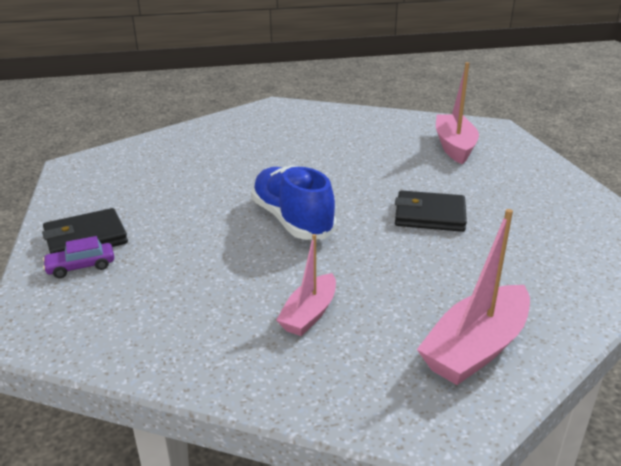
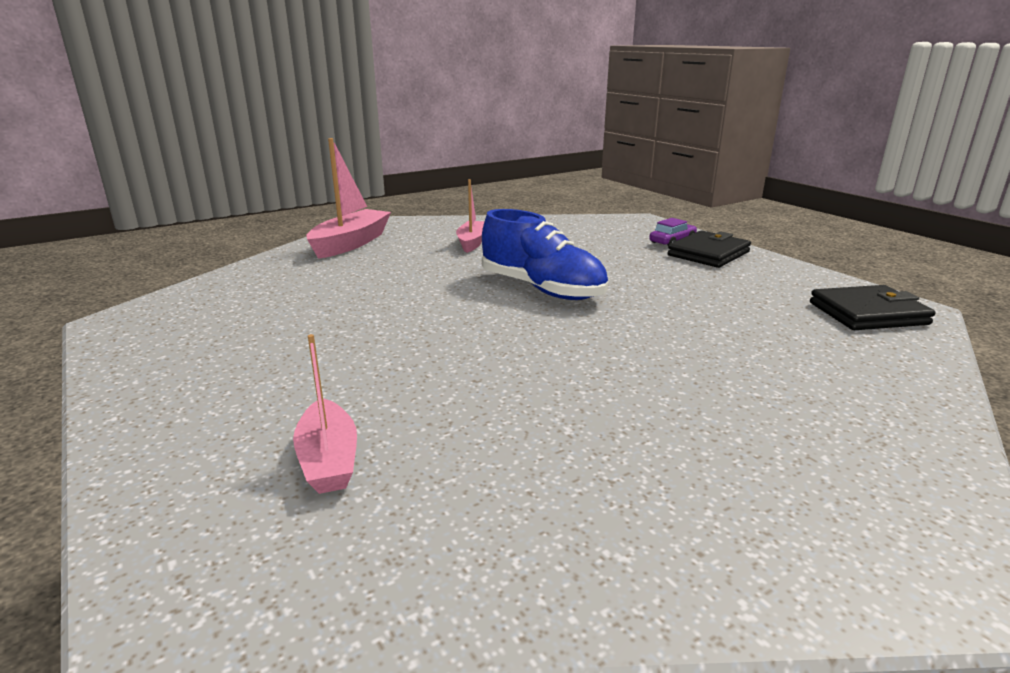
camera: 160 degrees right, 5 degrees down
(429, 215) = (384, 315): black wallet -> black wallet (868, 313)
(454, 146) = (328, 459): pink boat -> pink boat, size x0.63

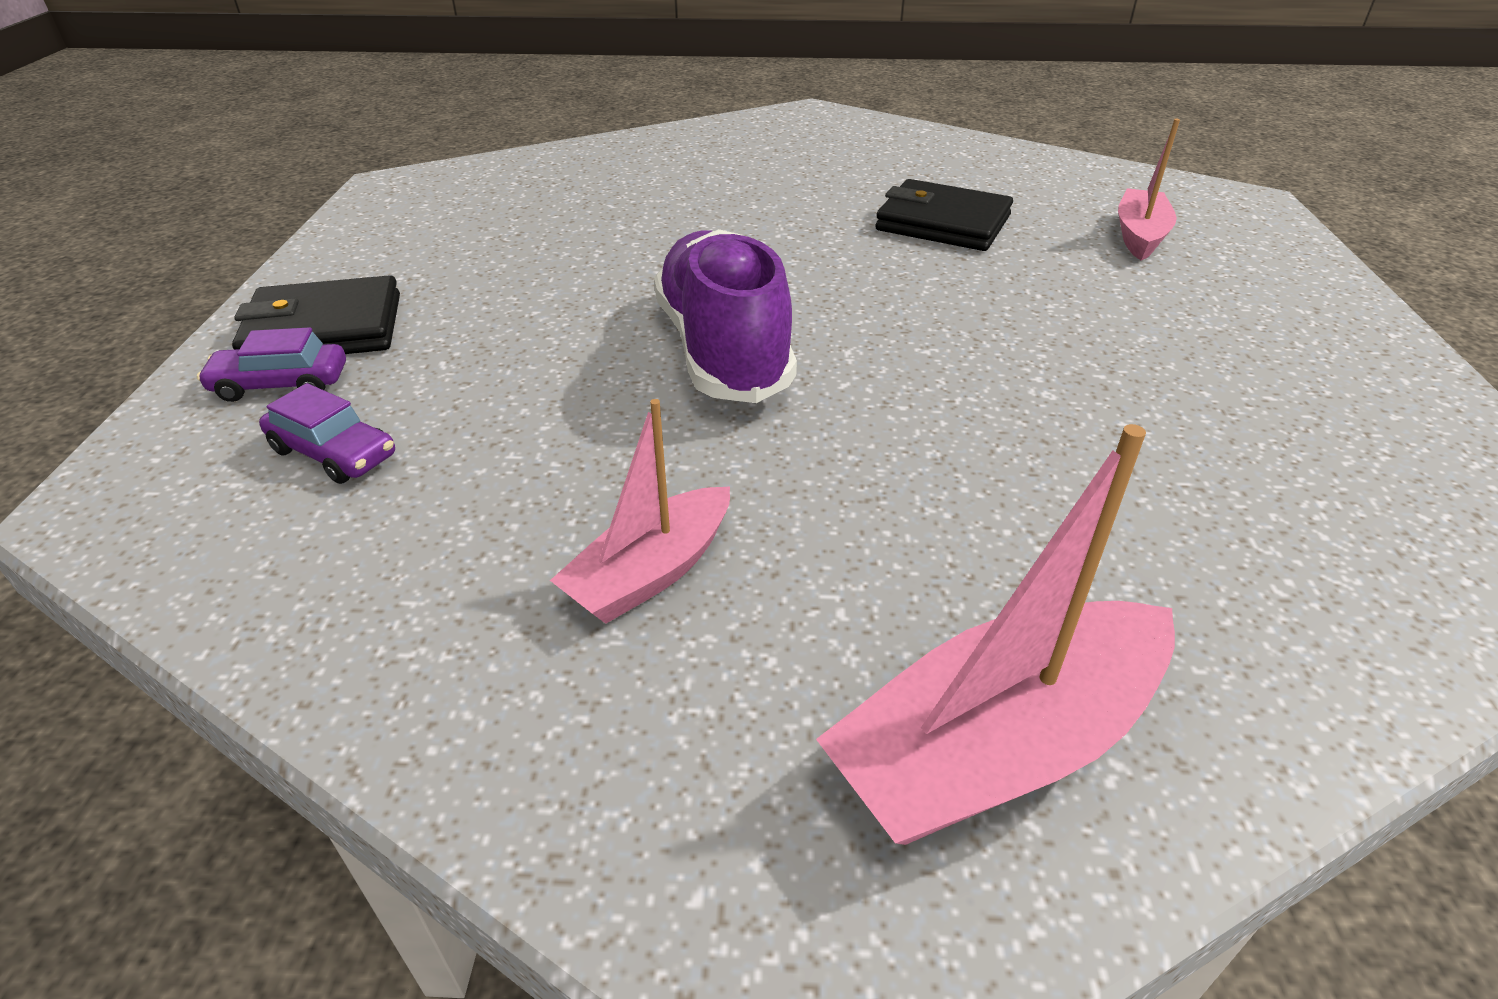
camera: 145 degrees left, 15 degrees up
(542, 289) = (723, 350): blue shoe -> purple shoe
(610, 236) = (333, 453): none -> purple car
(868, 313) = (447, 193): black wallet -> black wallet (943, 223)

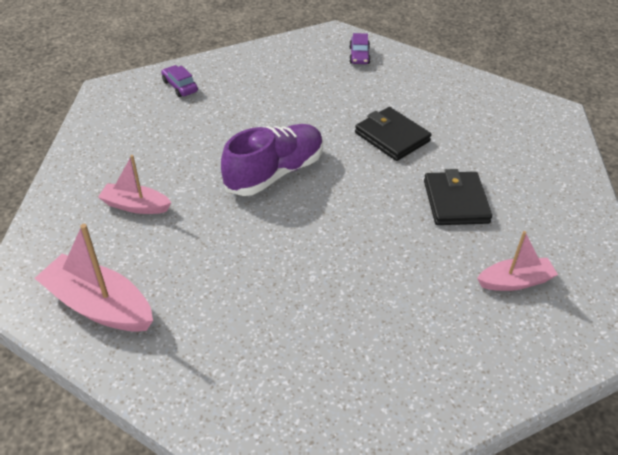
camera: 60 degrees right, 5 degrees up
(324, 329) = (217, 77): black wallet -> black wallet (392, 137)
(333, 453) = (153, 116): purple car -> purple car (359, 55)

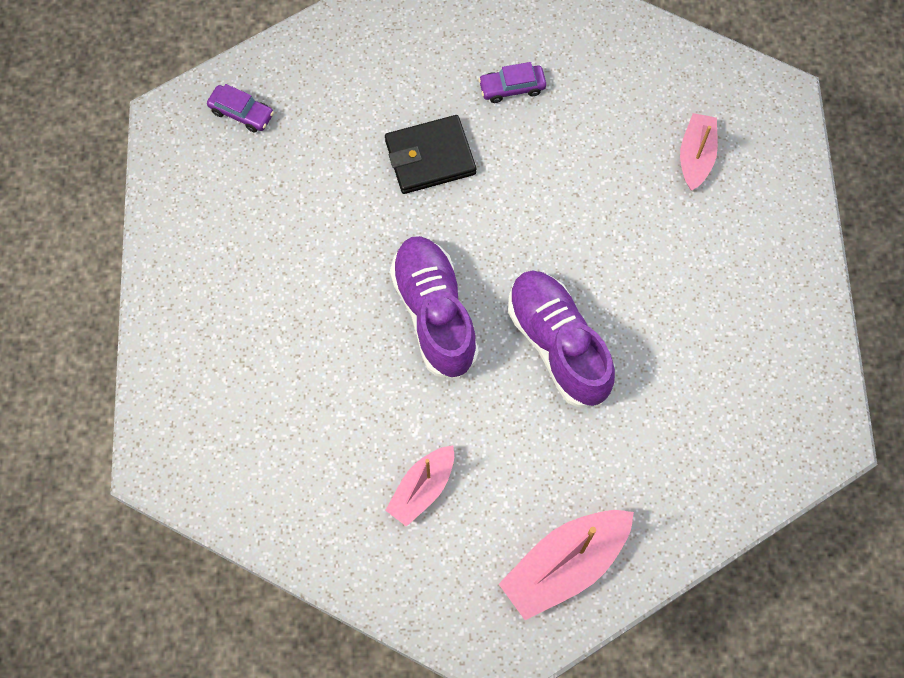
camera: 65 degrees left, 25 degrees up
(180, 86) = (197, 366): purple car -> purple car (512, 87)
(289, 245) = (558, 344): none -> purple shoe
(455, 202) = (566, 148): black wallet -> none

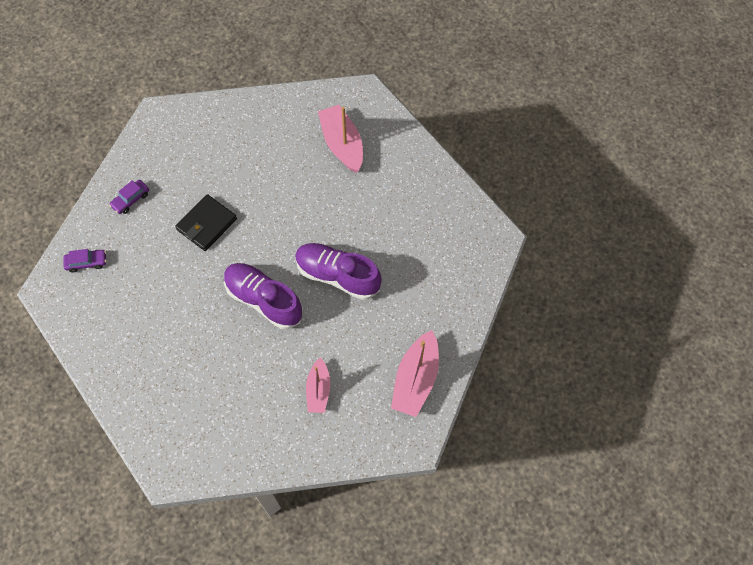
camera: 35 degrees left, 5 degrees down
(512, 87) = (225, 165): purple car -> purple car (131, 199)
(696, 156) = (342, 144): pink boat -> pink boat, size x1.60

